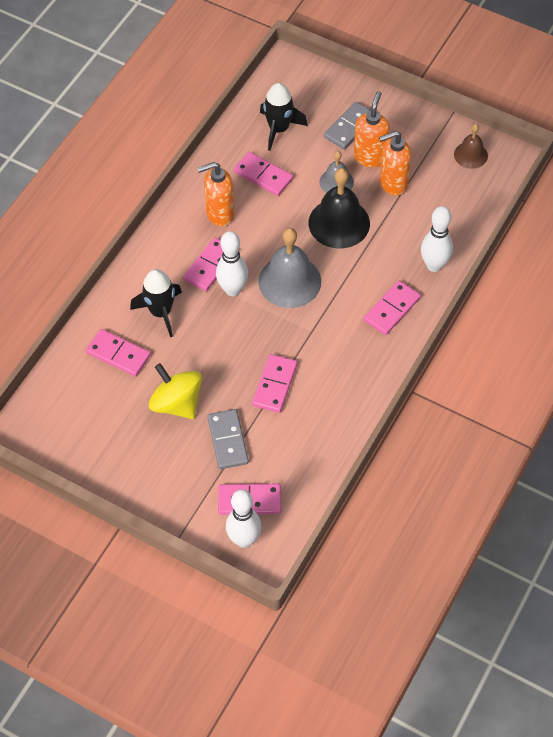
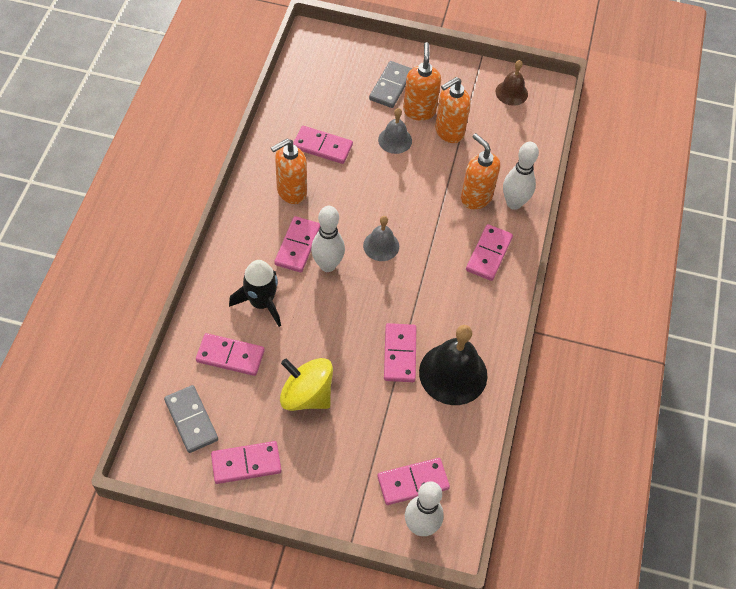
camera: 20 degrees left, 0 degrees up
(105, 451) = (246, 464): none -> pink domino
(228, 440) = (371, 423): grey domino -> grey domino (191, 420)
(279, 129) = (323, 99): black rocket -> none
(289, 281) = (381, 245): grey bell -> grey bell, size x0.57
(339, 223) = (410, 179): black bell -> black bell (453, 373)
(398, 253) = (476, 197): none -> orange soap dispenser

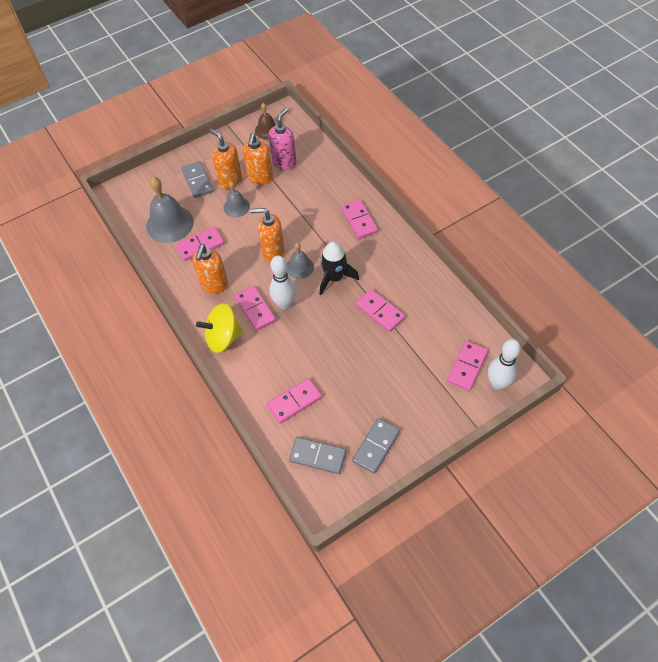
camera: 40 degrees left, 0 degrees up
(246, 464) = (376, 446): pink domino -> grey domino
(261, 303) = (274, 357): black rocket -> black rocket (334, 278)
(306, 395) = (360, 379): yellow spinning top -> yellow spinning top (223, 337)
(321, 104) = (169, 224): none -> grey bell
(453, 373) = (417, 295): black bell -> none
(476, 197) = (316, 198): orange soap dispenser -> orange soap dispenser (273, 252)
(489, 137) = (284, 162): none -> pink soap dispenser
(514, 203) = (339, 184): white bowling pin -> none

